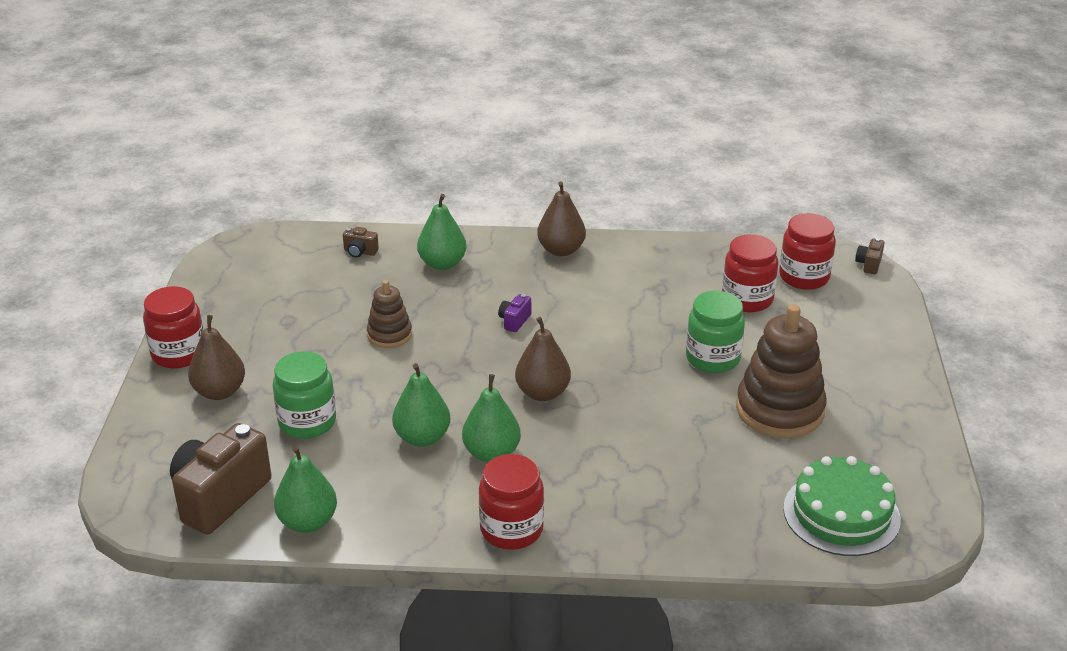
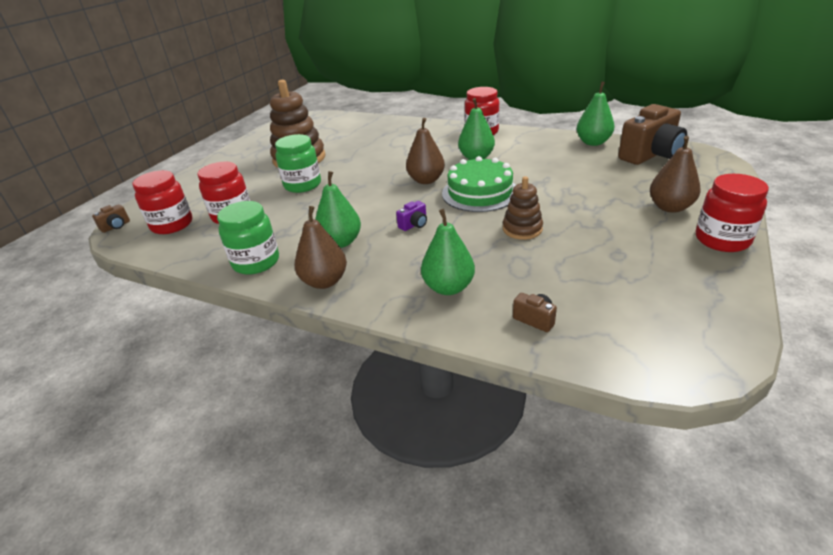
camera: 155 degrees left, 0 degrees up
(307, 422) = (595, 183): green jar -> green jar (256, 262)
(422, 437) = (516, 168): green pear -> green pear (341, 242)
(841, 514) = (324, 125): green cake -> green cake (480, 192)

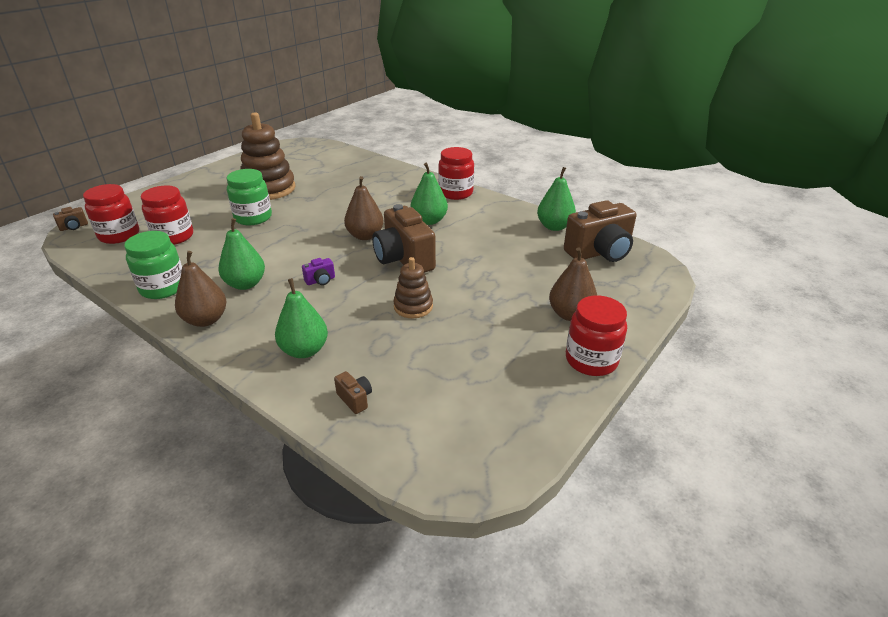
camera: 10 degrees right, 0 degrees up
(480, 192) = (404, 259): green cake -> brown camera

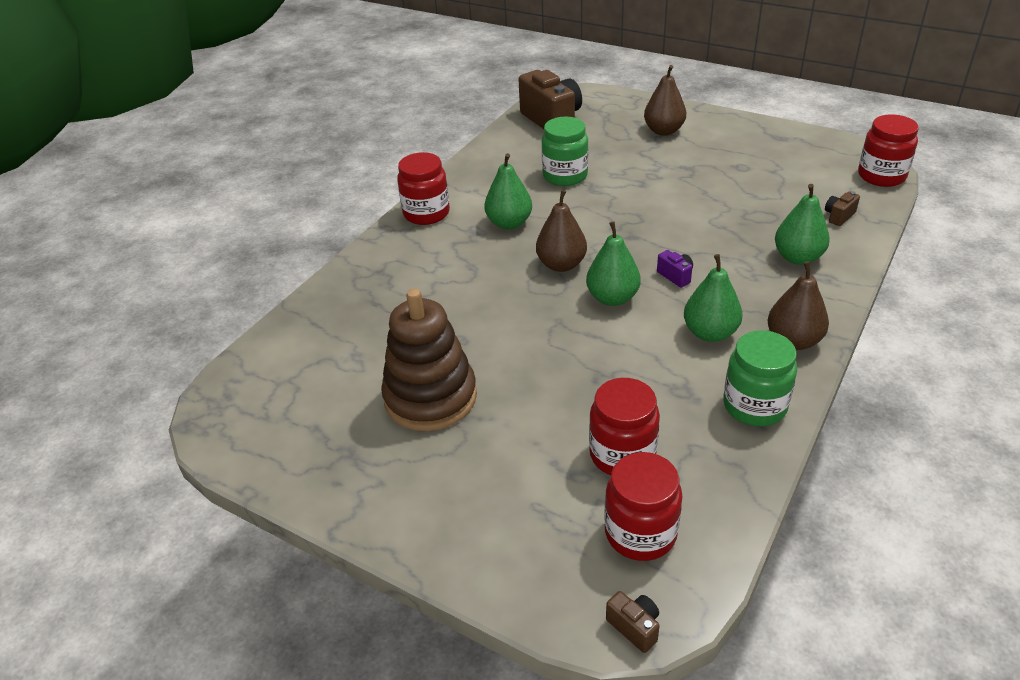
camera: 95 degrees left, 5 degrees up
(253, 218) = (537, 383): green jar -> green jar (565, 176)
(404, 259) = (607, 227): brown camera -> none
(413, 306) = (693, 208): brown stacking toy -> none
(554, 226) = (504, 144): green pear -> green pear (612, 298)
(591, 360) = (720, 121): red jar -> red jar (881, 176)

